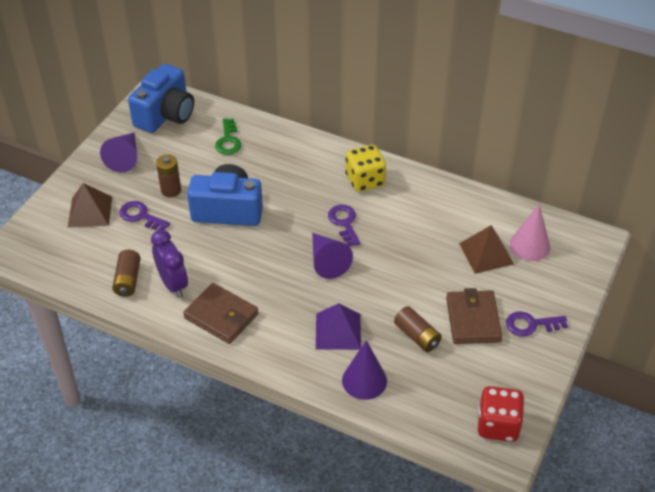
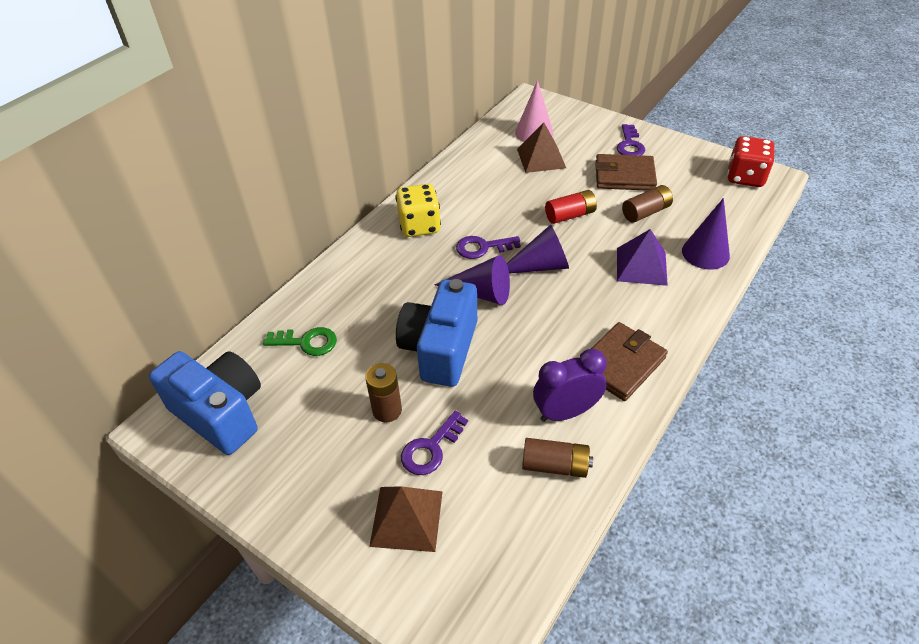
camera: 80 degrees left, 0 degrees up
(125, 158) = (298, 469): purple cone -> purple cone (481, 293)
(400, 279) = (570, 215): none -> red battery

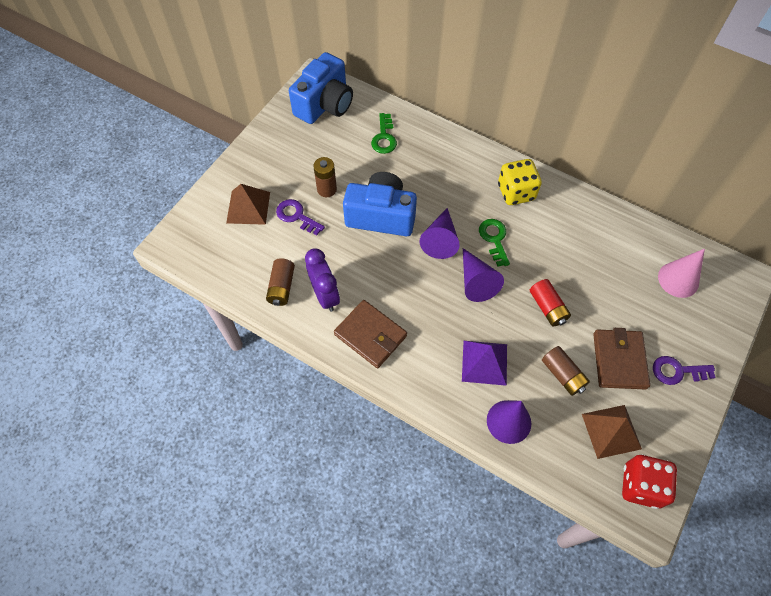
camera: 85 degrees right, 15 degrees up
(482, 248) = (494, 239): purple key -> green key
(541, 158) = (634, 285): brown pyramid -> brown pyramid (611, 431)

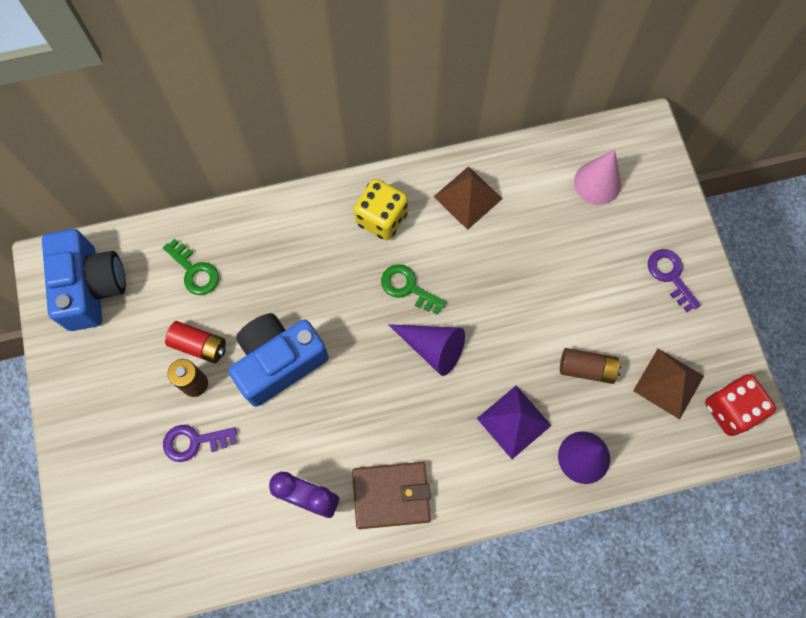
camera: 45 degrees left, 10 degrees up
(248, 207) = (133, 480): brown pyramid -> brown pyramid (468, 197)
(281, 287) = (258, 531): brown battery -> none
(440, 240) = (360, 335): purple cone -> none
(547, 307) = (517, 315): red battery -> red battery (199, 345)
(619, 360) = (618, 310): brown wallet -> none
(677, 371) = (670, 275): purple key -> purple key turned 105 degrees clockwise

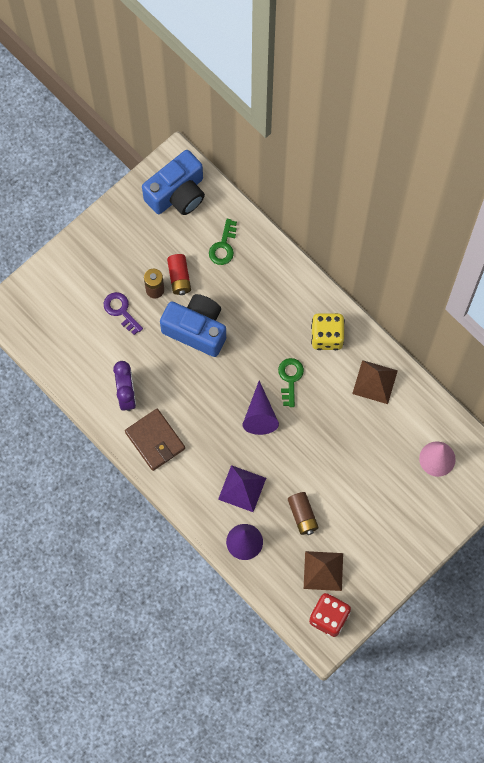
camera: 60 degrees right, 0 degrees up
(670, 275) = (398, 537): purple key -> none

